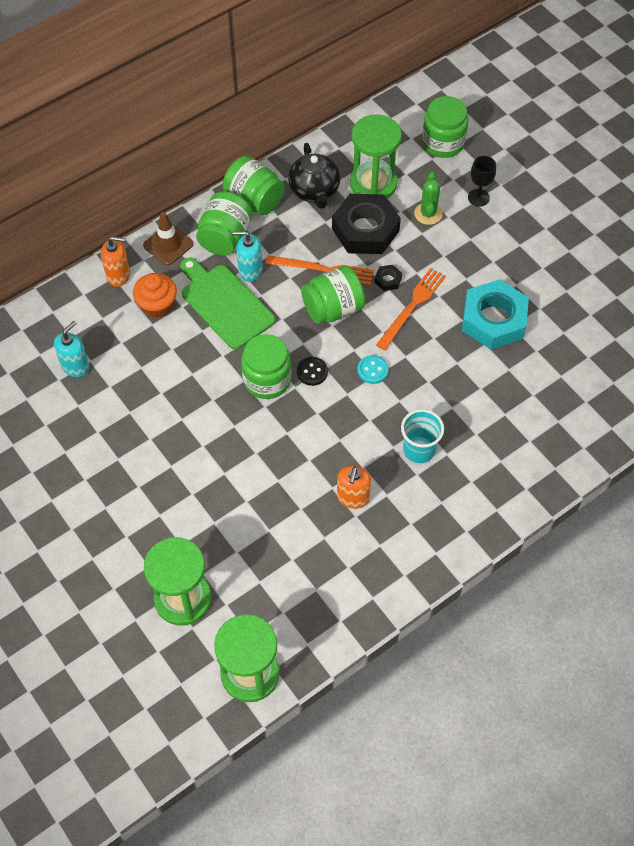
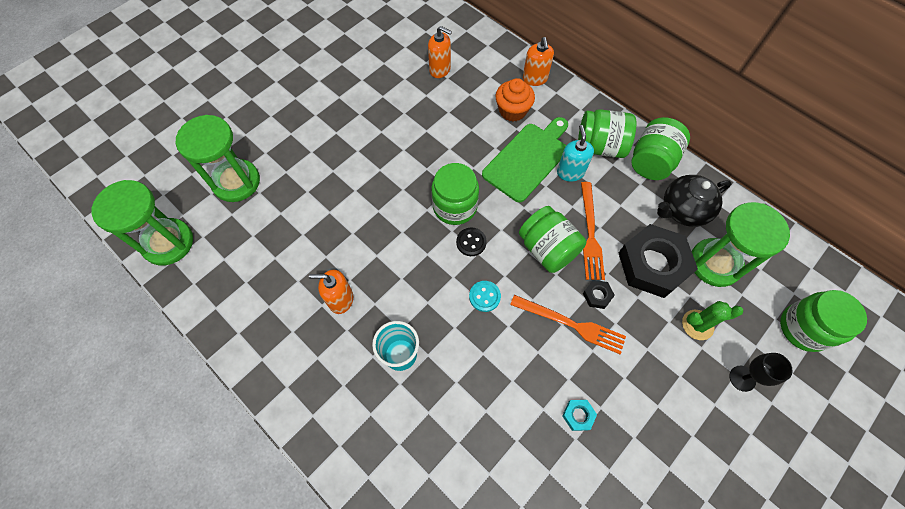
camera: 80 degrees right, 5 degrees up
(75, 366) = (440, 69): turquoise soap dispenser -> orange soap dispenser
(168, 245) = (577, 106): brown traffic cone -> none
(493, 320) = (578, 415): turquoise nut -> turquoise nut, size x0.40

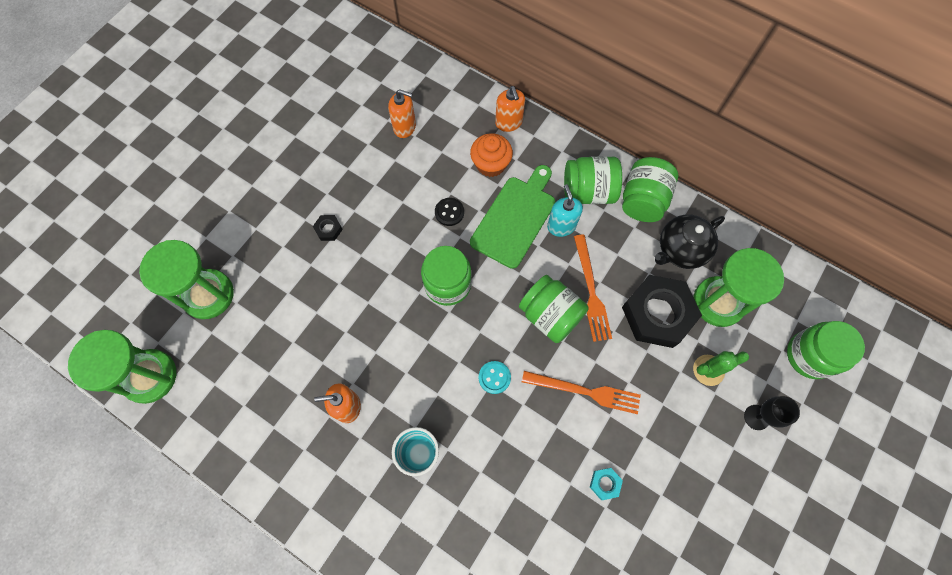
camera: 10 degrees left, 5 degrees up
(471, 242) = (471, 321): black button -> black button (449, 212)
(597, 295) = (607, 356): black nut -> black nut (328, 229)

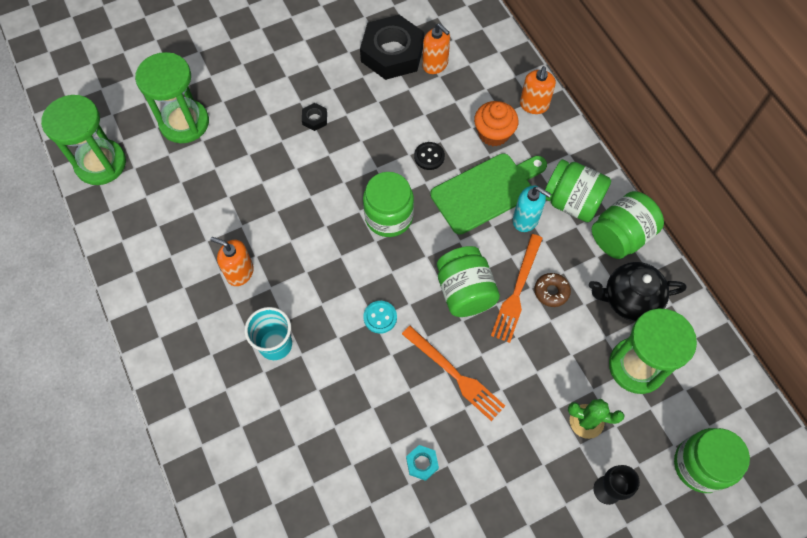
camera: 30 degrees right, 5 degrees down
(561, 226) = (525, 219): turquoise soap dispenser -> turquoise soap dispenser turned 105 degrees clockwise
(618, 277) = (551, 292): none -> brown donut
(657, 314) = (569, 345): black nut -> black nut (392, 53)

